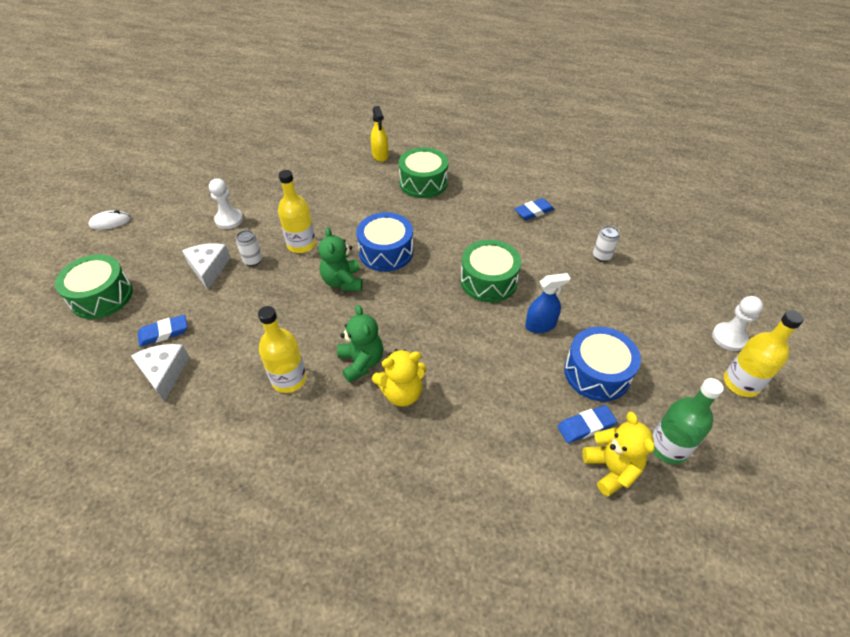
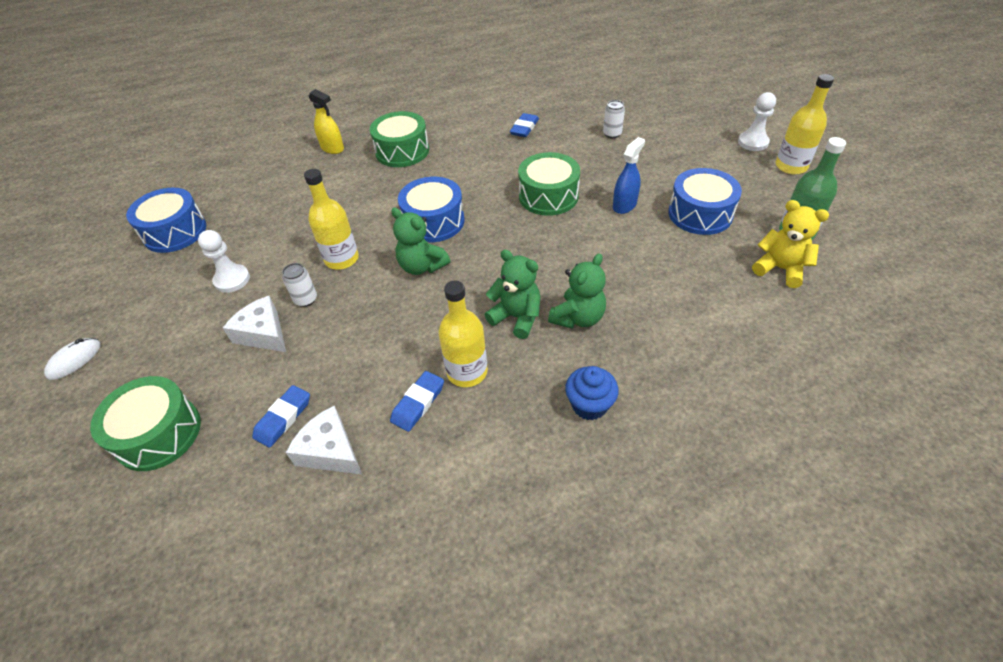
camera: 35 degrees left, 0 degrees up
(232, 167) = (175, 232): none -> blue drum
(336, 464) = (589, 405): none -> blue cupcake
(402, 393) = (578, 318): yellow teddy bear -> green teddy bear
(586, 426) = (733, 252): blue eraser -> blue eraser (418, 403)

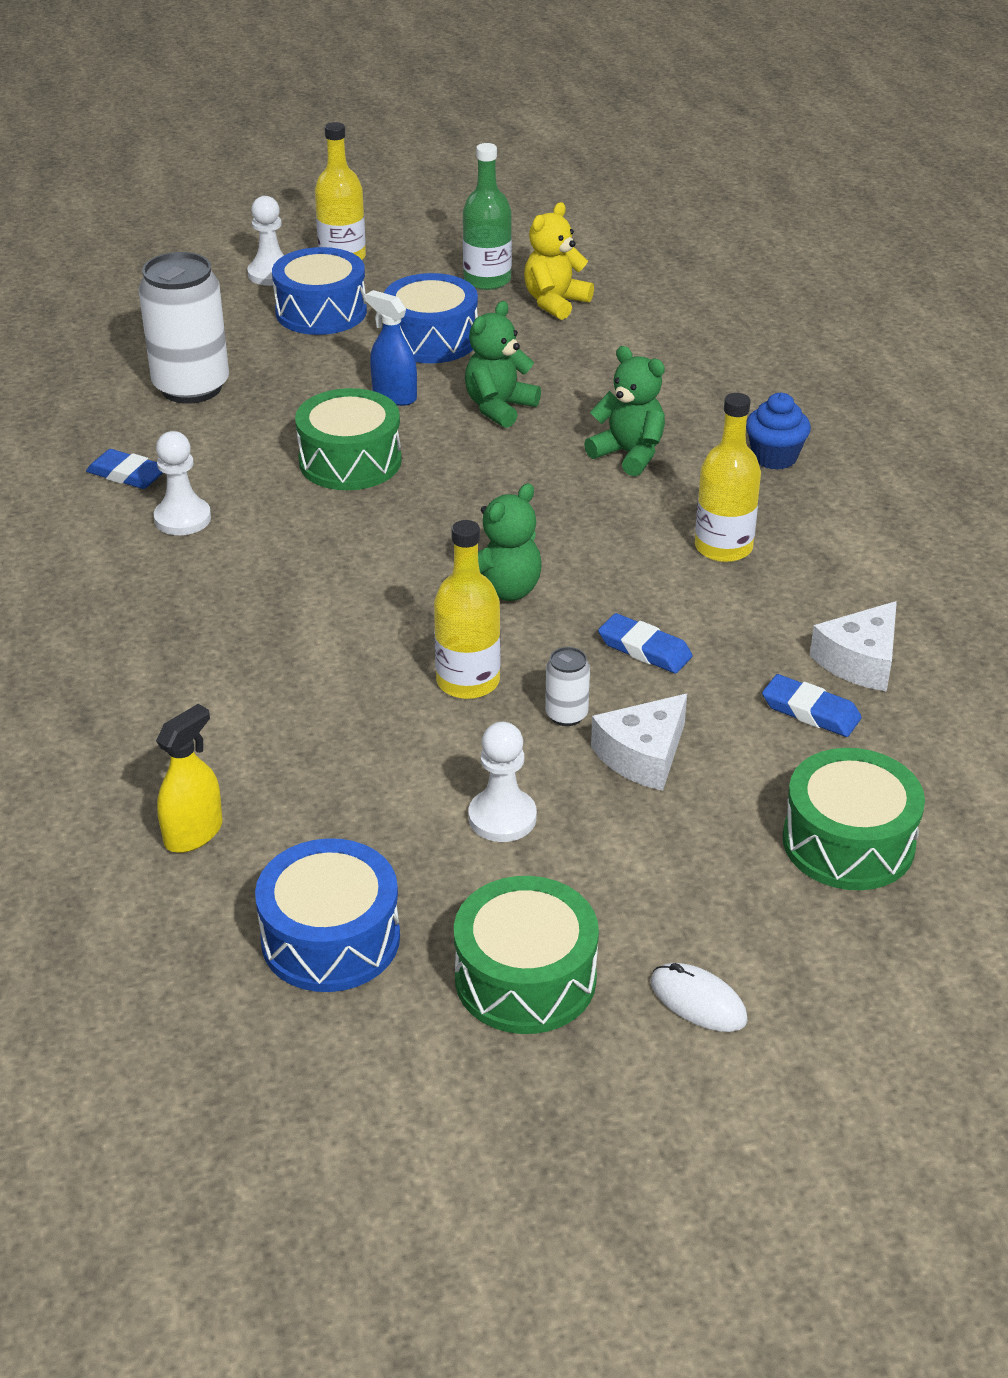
camera: 90 degrees left, 10 degrees down
(332, 148) = (87, 725): yellow spray bottle -> yellow spray bottle (193, 833)
(402, 151) = (143, 623): green drum -> green drum (525, 978)
(418, 403) = (778, 588): blue eraser -> blue eraser (644, 649)
(434, 221) = (387, 580): blue drum -> blue drum (321, 312)
(487, 149) = (182, 519): none -> white pawn
(516, 317) = (624, 503): green teddy bear -> green teddy bear (499, 408)
(612, 134) = (191, 387): white can -> white can, size x2.26

